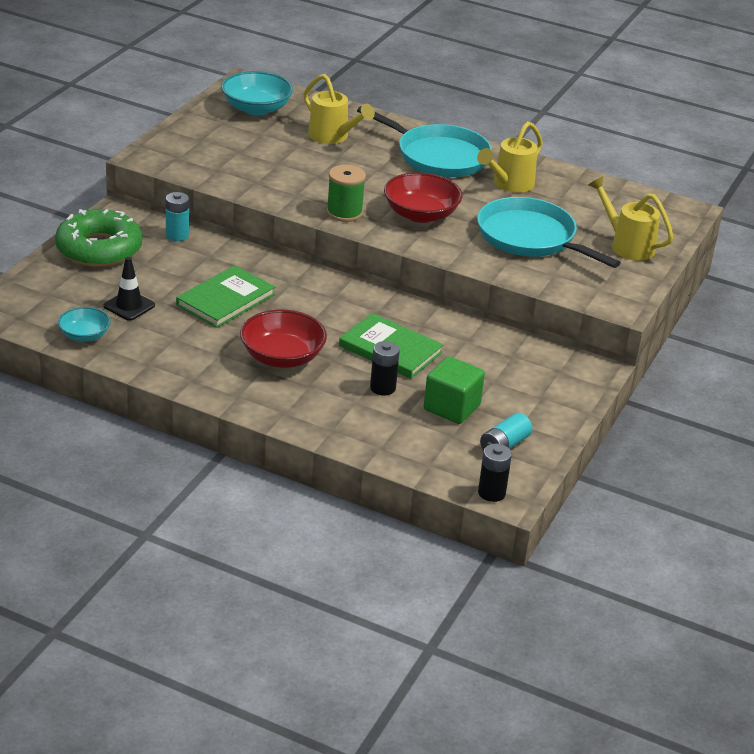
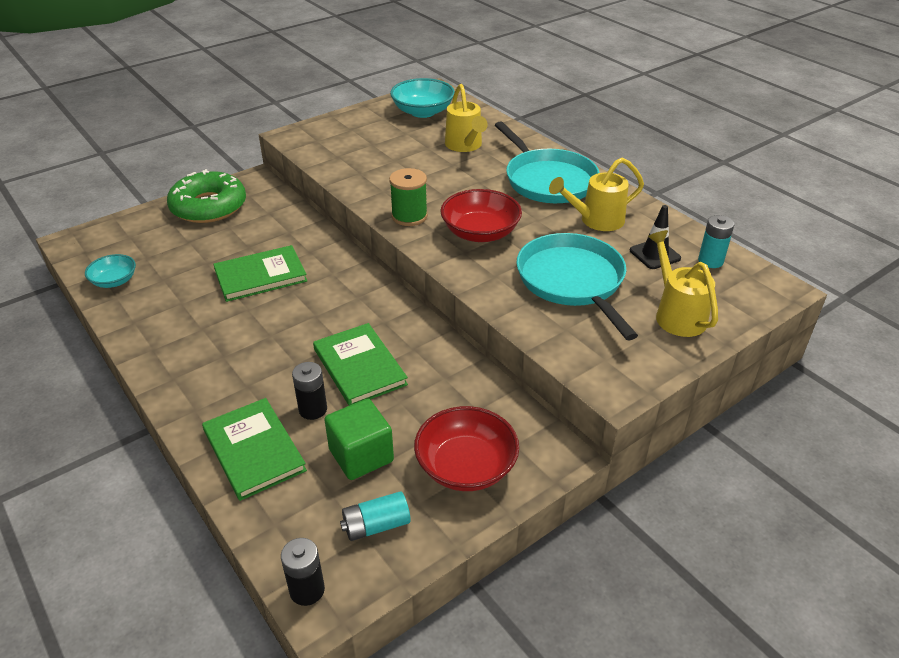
camera: 30 degrees right, 5 degrees up
(129, 306) = (177, 262): black traffic cone -> black traffic cone (655, 254)
(177, 235) = (281, 208): turquoise battery -> turquoise battery (710, 261)
(282, 357) = (252, 347): red bowl -> red bowl (466, 467)
(364, 426) = (254, 450): none -> green book

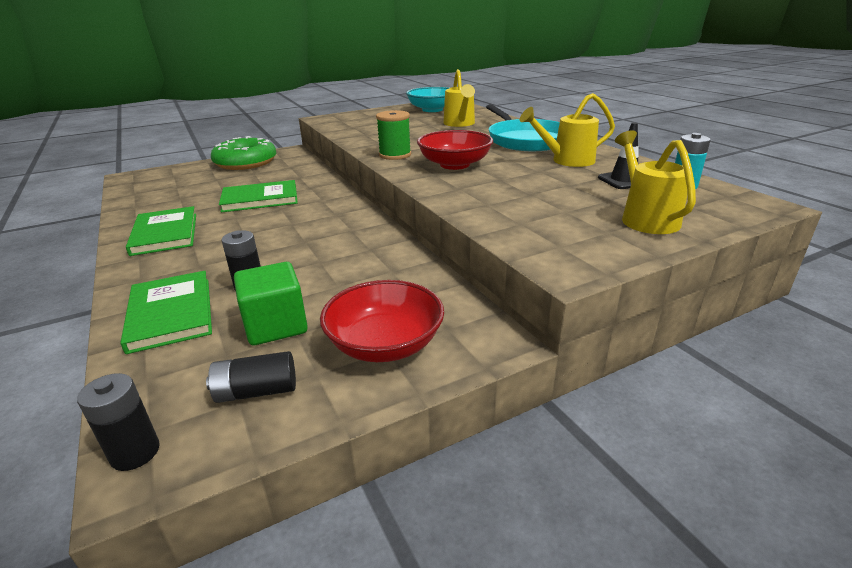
camera: 10 degrees right, 10 degrees down
(114, 281) = (141, 197): turquoise bowl -> none
(359, 367) = (312, 258): green book -> green book (165, 234)
(376, 525) = (256, 391): turquoise battery -> black battery
(572, 281) = (535, 193): turquoise pan -> none

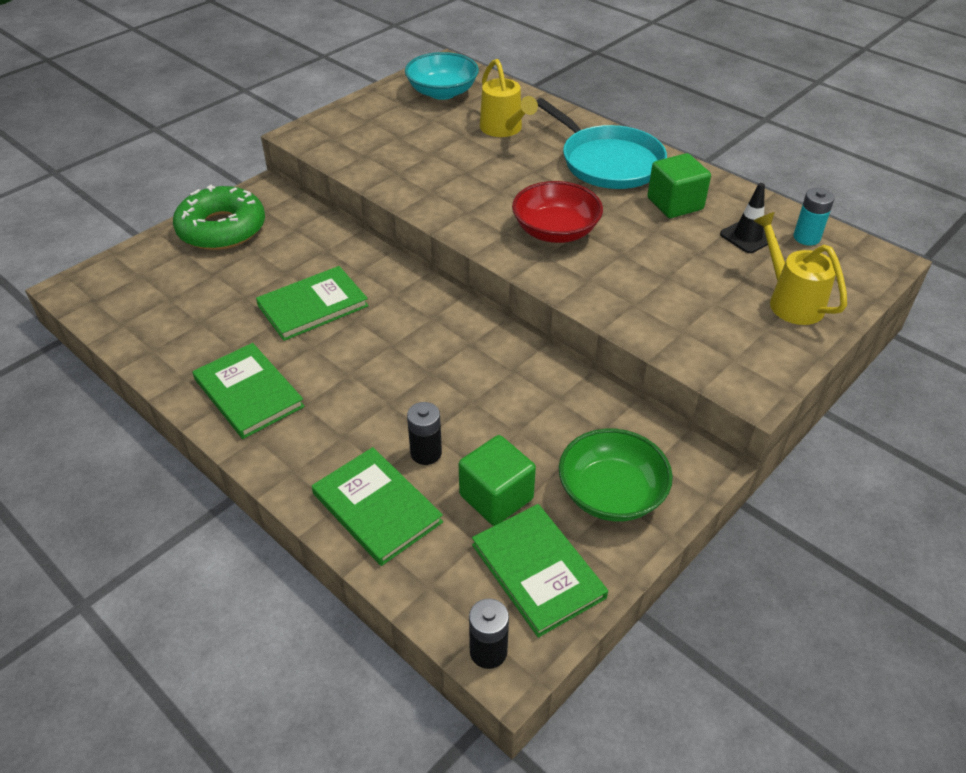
camera: 20 degrees left, 15 degrees up
(256, 391) = (538, 571): black battery -> green book
(385, 344) = (611, 493): red bowl -> green bowl
(395, 155) = (471, 219): green spool -> none
(567, 161) = (675, 204): yellow watering can -> green cube

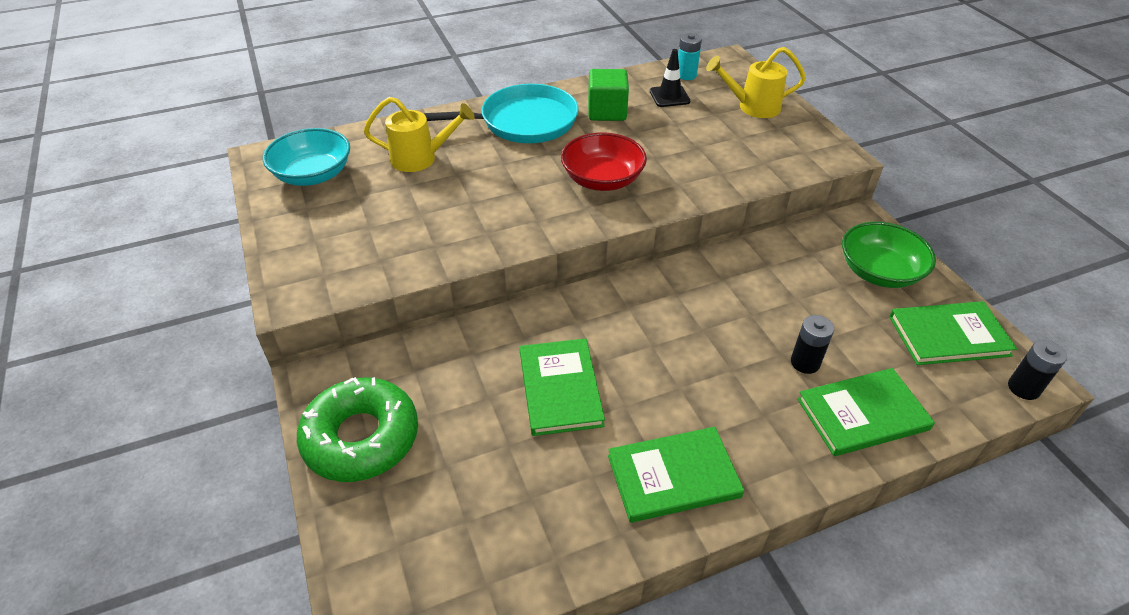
camera: 65 degrees left, 0 degrees up
(496, 497) = (867, 335): green cube -> none

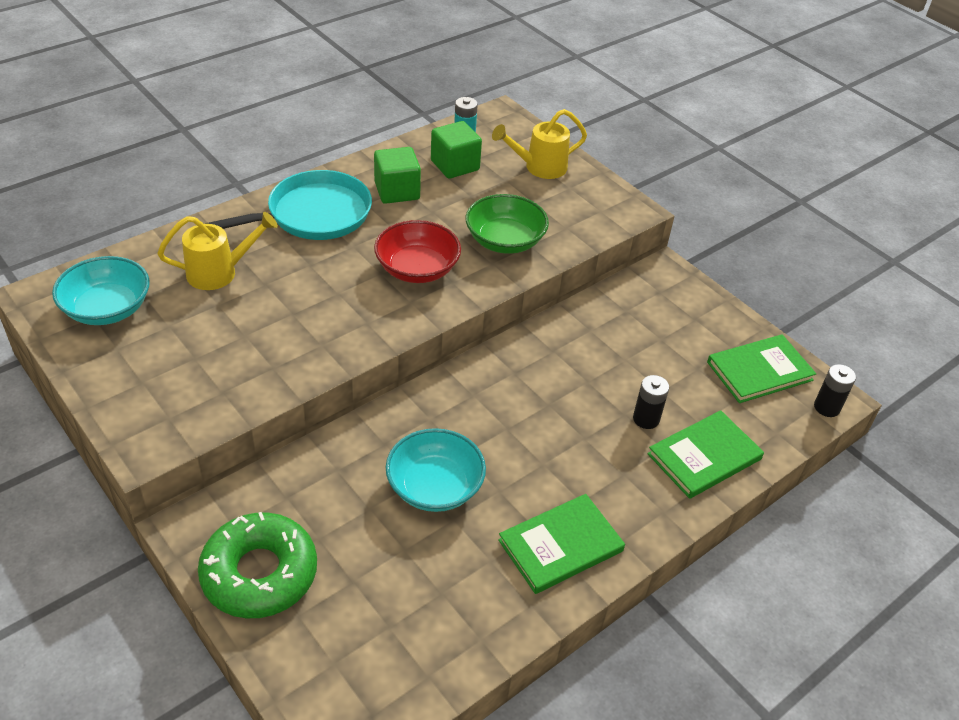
camera: 20 degrees left, 0 degrees up
(560, 388) = (435, 487): green book -> turquoise bowl
(669, 96) = (455, 165): black traffic cone -> green cube
(879, 272) = (689, 320): green bowl -> green bowl (505, 241)

